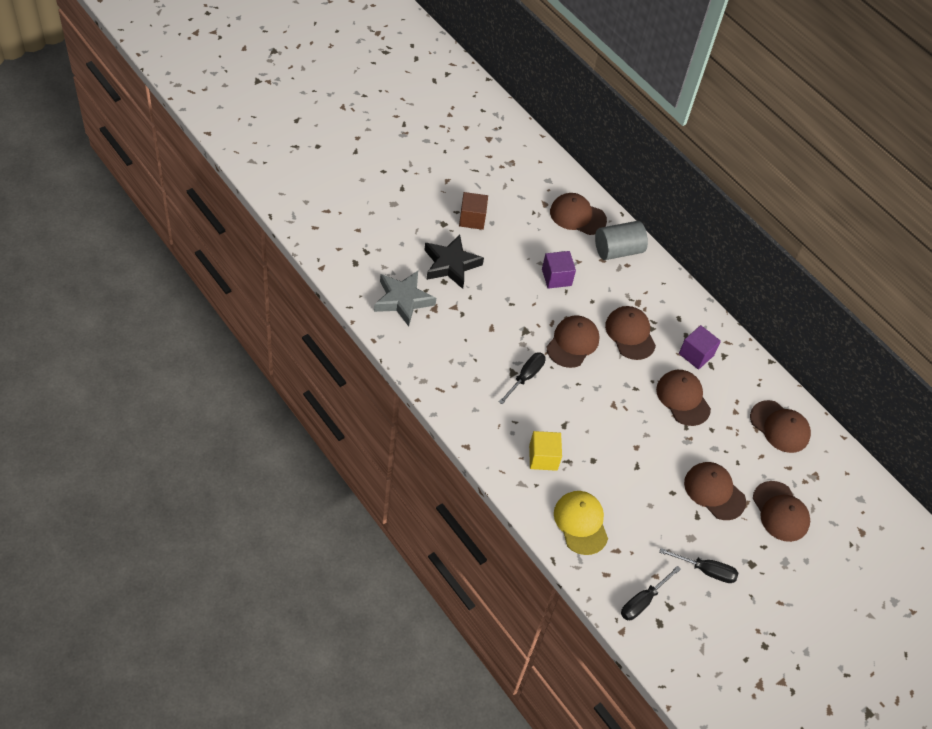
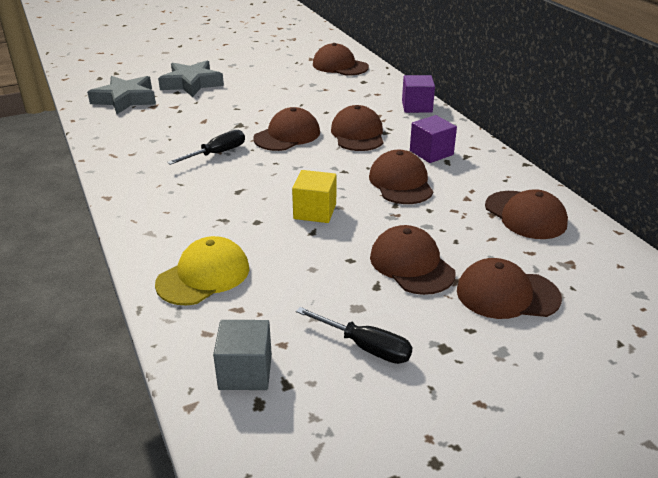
camera: 20 degrees right, 20 degrees down
(451, 265) = (191, 83): black star -> grey star
(472, 219) = (233, 62): brown cube -> none
(543, 457) = (194, 214): yellow cube -> yellow cube (315, 211)
(556, 277) = (296, 96): purple cube -> purple cube (417, 106)
(581, 523) = (203, 276): yellow cap -> yellow cap turned 45 degrees clockwise
(618, 250) = (371, 85): grey cylinder -> none
(643, 601) = (245, 372): black screwdriver -> grey cube
(780, 511) = (507, 294): brown cap -> brown cap turned 105 degrees clockwise

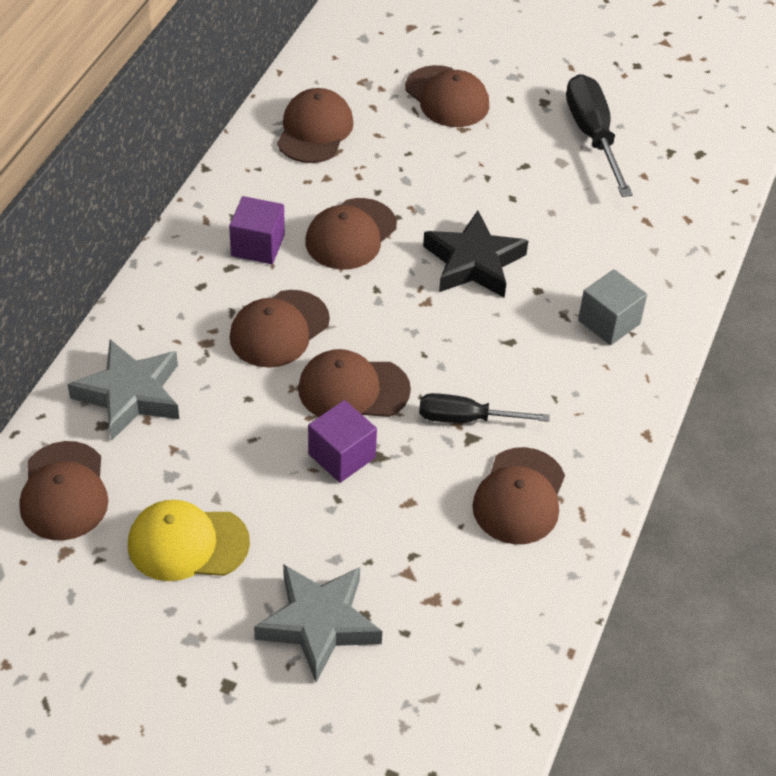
camera: 135 degrees left, 15 degrees up
(125, 99) = (454, 655): grey star -> grey star (130, 395)
(203, 276) = (643, 267): yellow cap -> yellow cap (187, 543)
(245, 372) = (688, 176): grey cube -> grey cube (609, 322)
(315, 211) = (474, 262): yellow cube -> black star
(365, 347) = (592, 136): black screwdriver -> black screwdriver, size x1.53
(411, 265) = (474, 161): brown cap -> brown cap (519, 496)
(417, 106) = (139, 321): purple cube -> purple cube (341, 456)

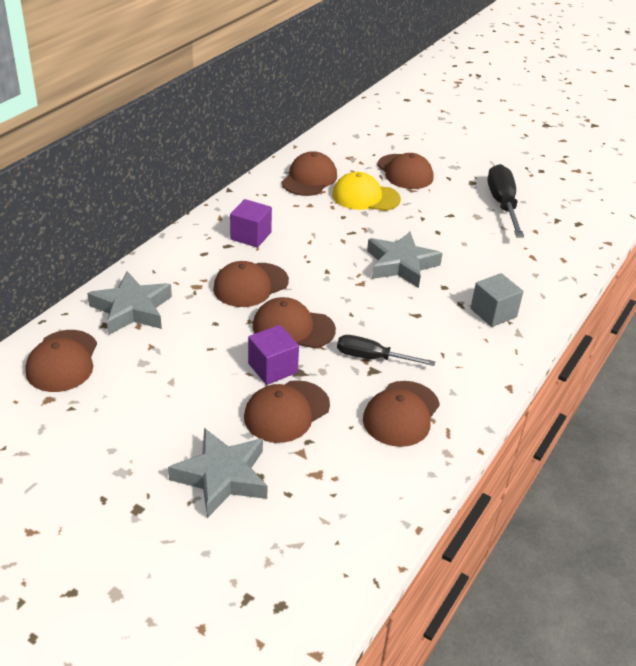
camera: 10 degrees right, 10 degrees down
(187, 543) = (140, 407): yellow cap -> yellow cap (365, 197)
(351, 234) = (317, 238): brown cap -> brown cap (286, 411)
(474, 262) = (401, 265): black star -> grey star

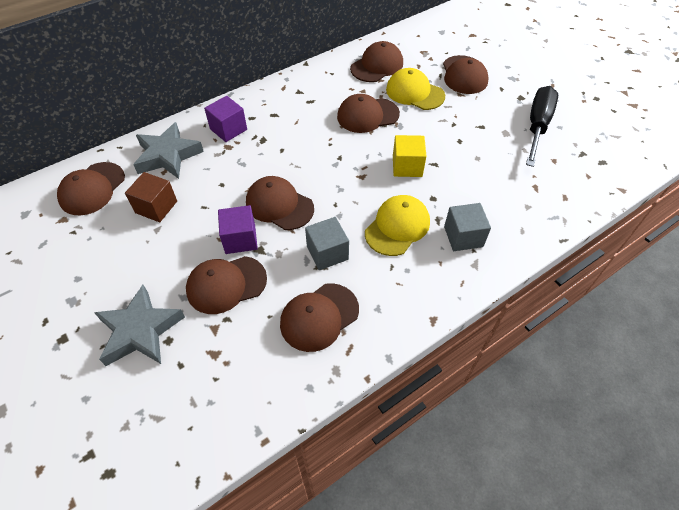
camera: 25 degrees right, 15 degrees up
(155, 361) = (156, 207): none -> brown cube
(250, 285) = (270, 156): brown cap -> brown cap (367, 115)
(251, 236) = (297, 110): purple cube -> purple cube (228, 129)
(372, 358) = (327, 253): black screwdriver -> grey cube
(401, 265) = (407, 166): grey star -> yellow cube
(426, 319) = (397, 227): none -> yellow cap

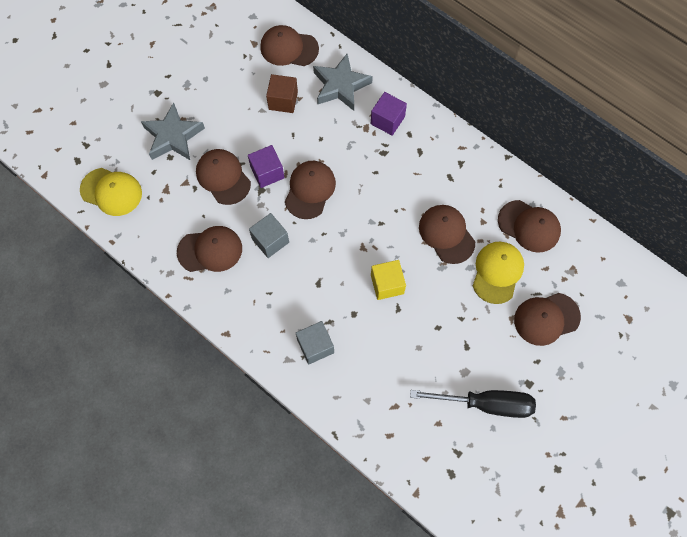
camera: 75 degrees right, 15 degrees up
(319, 317) = (210, 250): brown cap -> brown cap turned 135 degrees clockwise
(397, 227) = (311, 289): yellow cap -> yellow cap (111, 192)

